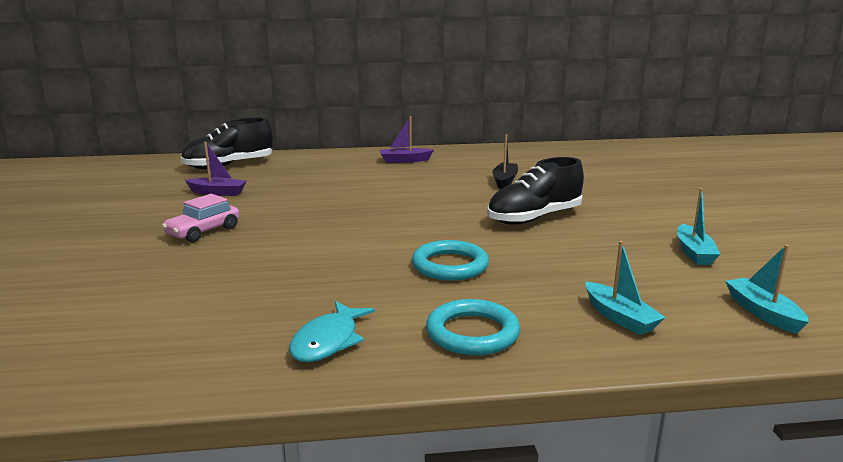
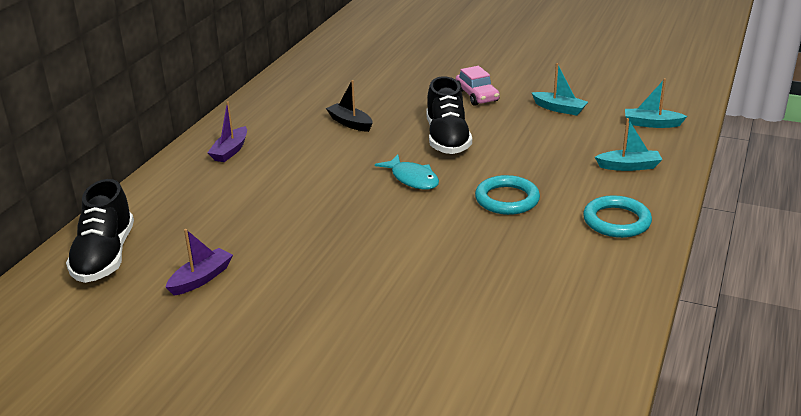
camera: 60 degrees left, 10 degrees up
(203, 231) = (317, 304): pink car -> pink car (477, 96)
(328, 341) = (593, 278): turquoise fish -> turquoise fish (412, 179)

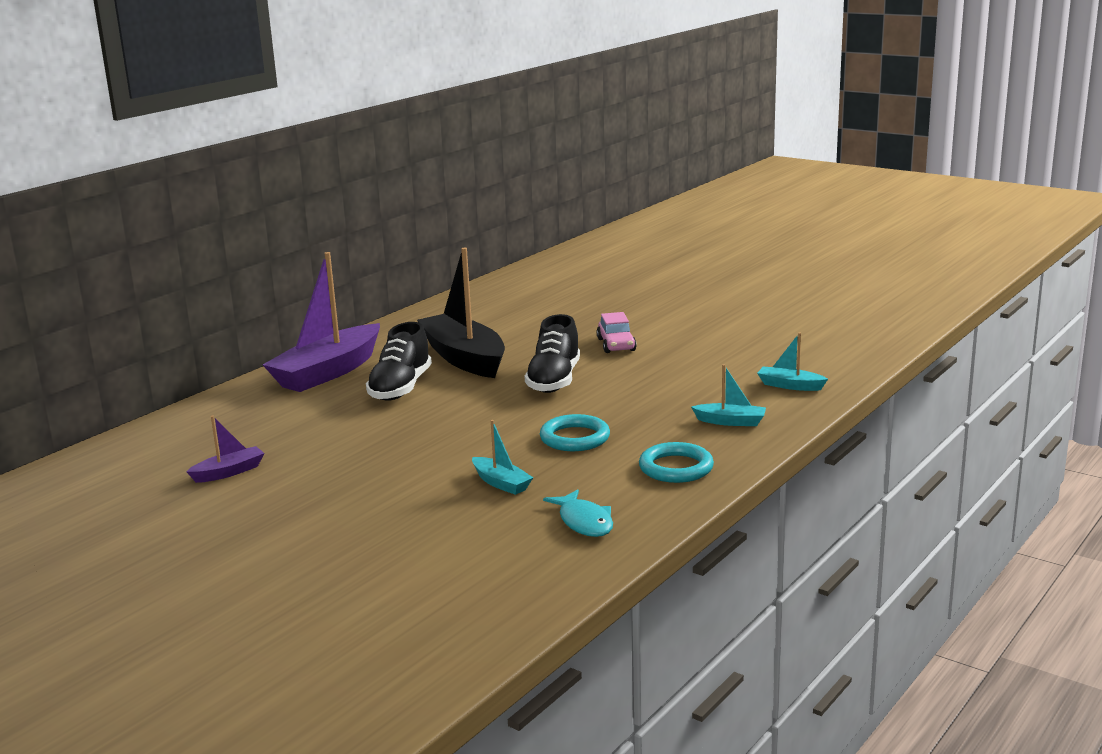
camera: 15 degrees right, 10 degrees down
(105, 256) = (155, 446): black shoe -> black shoe (400, 388)
(230, 151) = (328, 372): purple boat -> purple boat, size x2.22
(350, 123) = (464, 358): black boat -> black boat, size x2.22
(412, 179) = (491, 411): turquoise fish -> turquoise fish (584, 522)
(559, 109) = (697, 363): turquoise boat -> turquoise boat (501, 483)

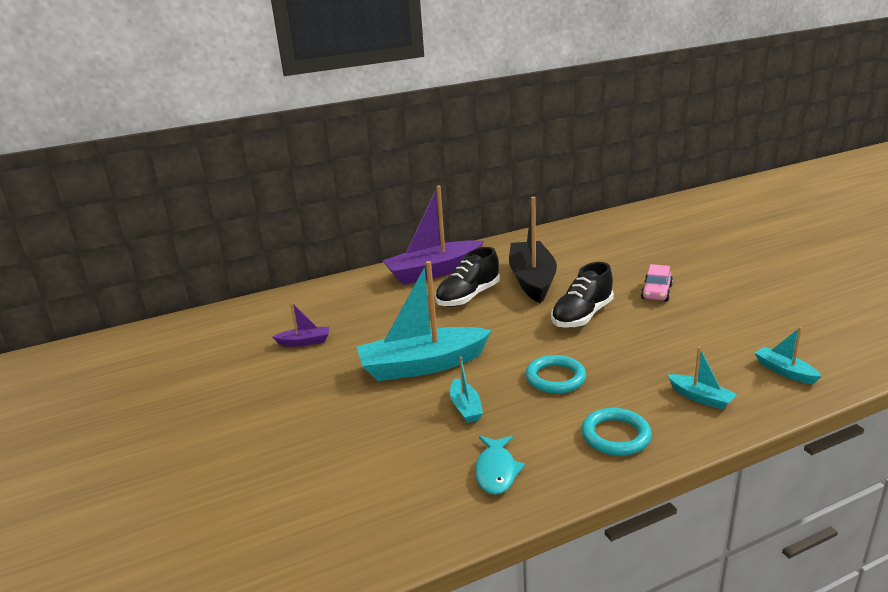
camera: 30 degrees right, 5 degrees up
(412, 460) = (422, 365): none -> turquoise boat

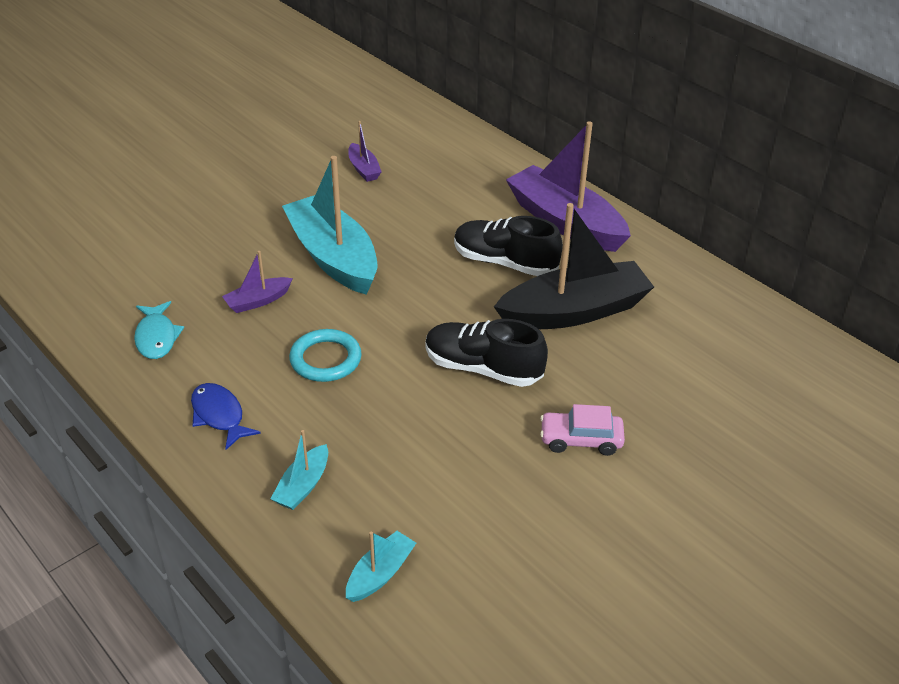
camera: 70 degrees right, 15 degrees up
(465, 407) = (258, 301): turquoise boat -> purple boat
(496, 471) = (156, 337): turquoise fish -> turquoise fish turned 90 degrees counterclockwise
(615, 435) = (219, 415): turquoise ring -> blue fish

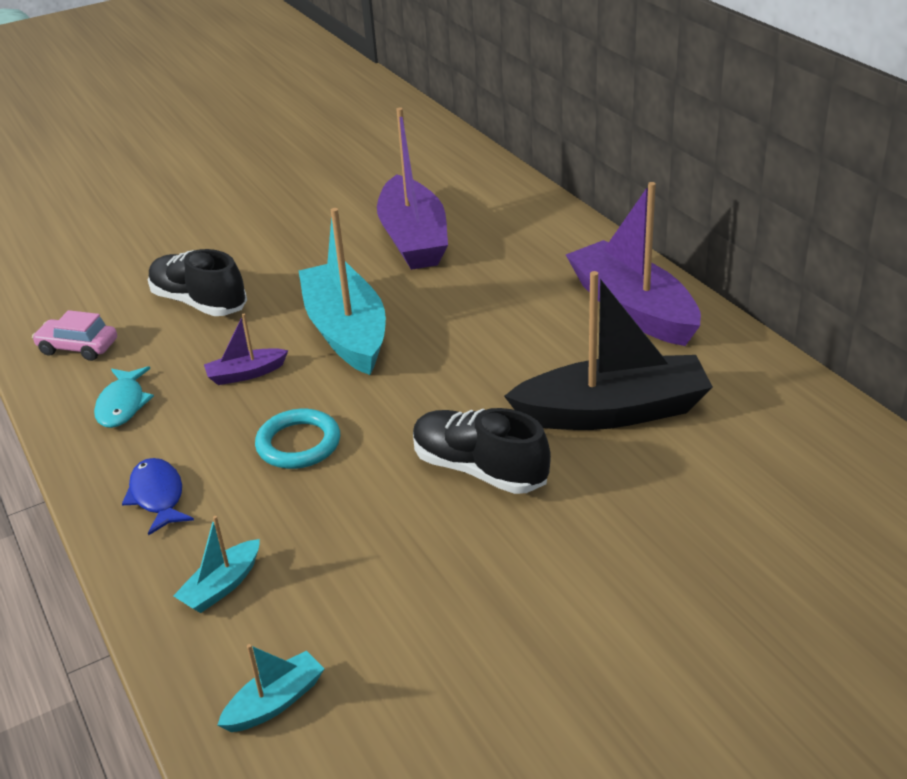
camera: 15 degrees right, 5 degrees down
(363, 169) = (413, 239): purple boat -> purple boat, size x2.22
(505, 262) = (544, 350): black shoe -> black shoe (199, 303)
(581, 440) = (575, 566): pink car -> pink car (78, 347)

